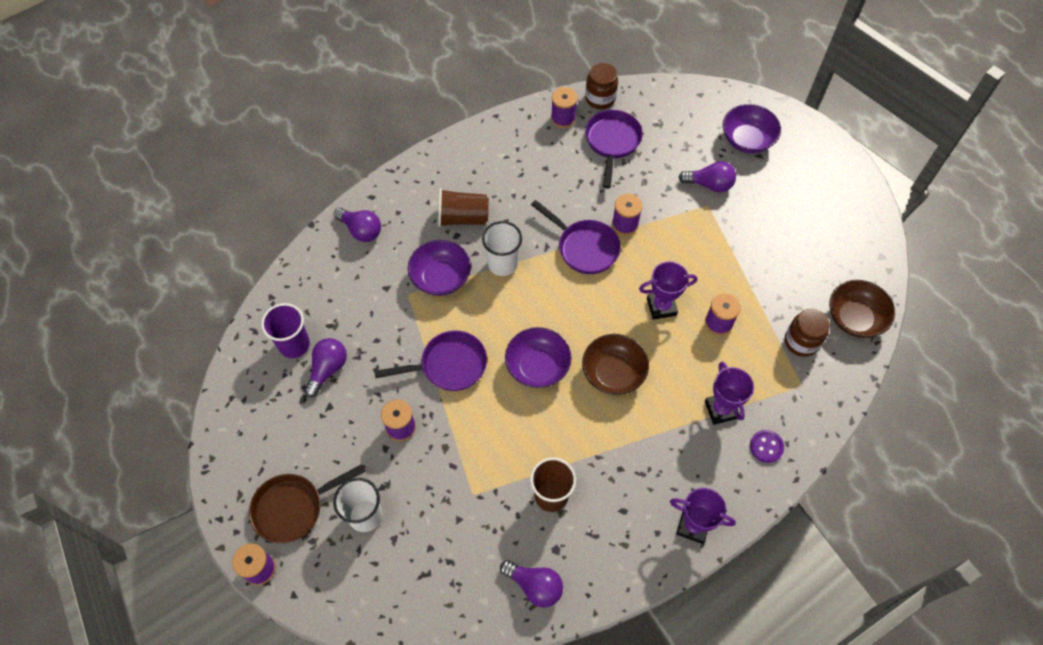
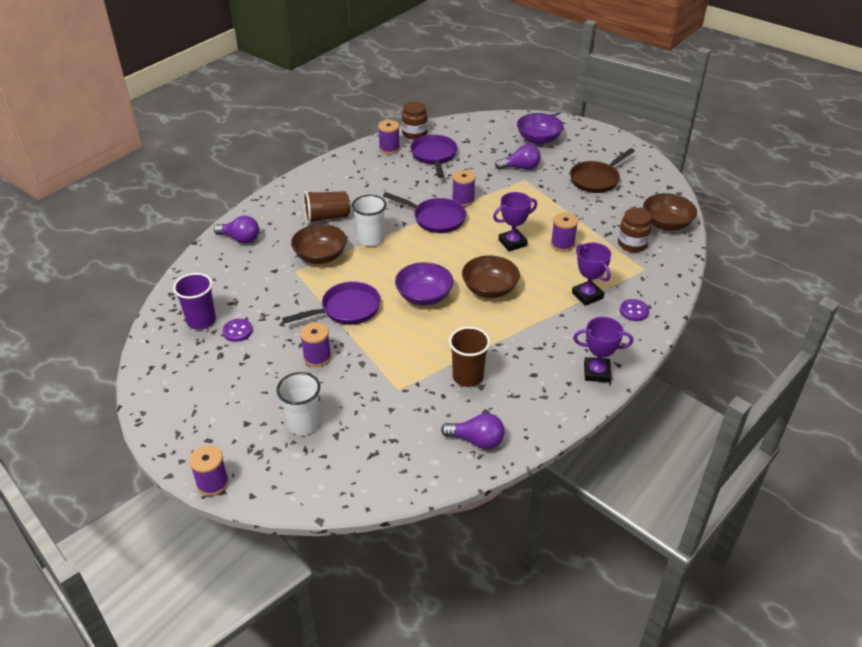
camera: 15 degrees left, 20 degrees down
(293, 508) = (233, 432): brown pan -> brown pan (596, 179)
(328, 369) = (237, 331): purple light bulb -> purple button
(441, 278) = (320, 256): purple bowl -> brown bowl

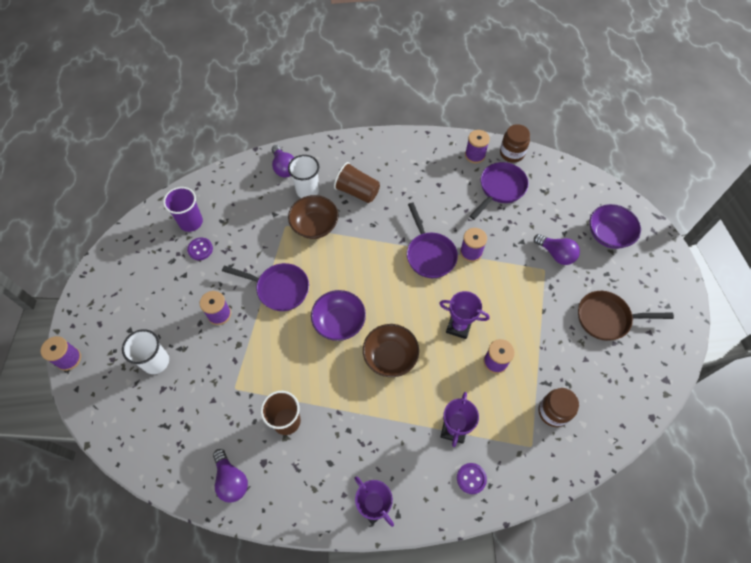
camera: 45 degrees right, 20 degrees up
(371, 239) = (363, 237): white cup -> white cup (307, 190)
(666, 224) = (610, 417): brown bowl -> none

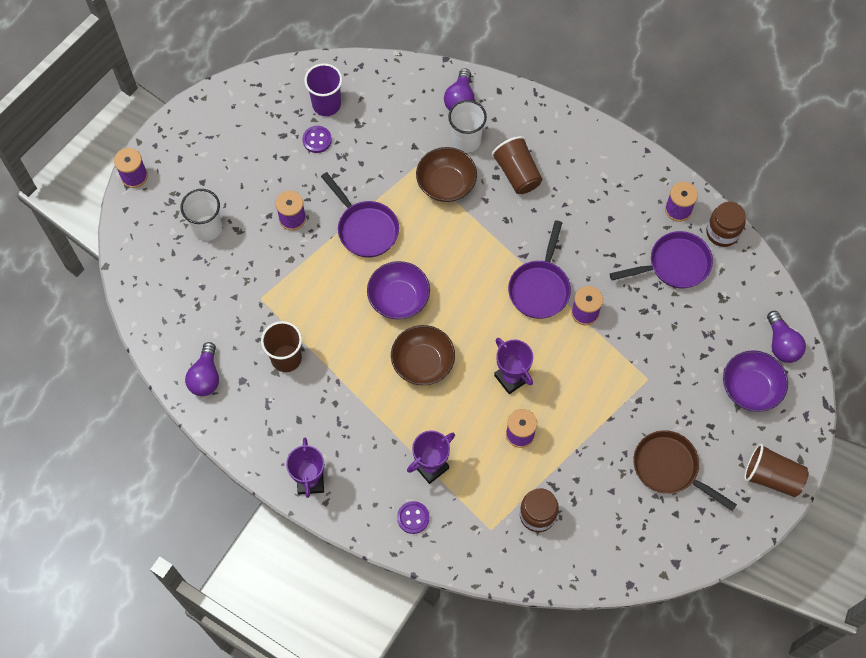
camera: 35 degrees right, 5 degrees up
(556, 254) = (674, 371): purple light bulb -> purple light bulb (781, 344)
(669, 281) = (772, 477): none -> brown cup

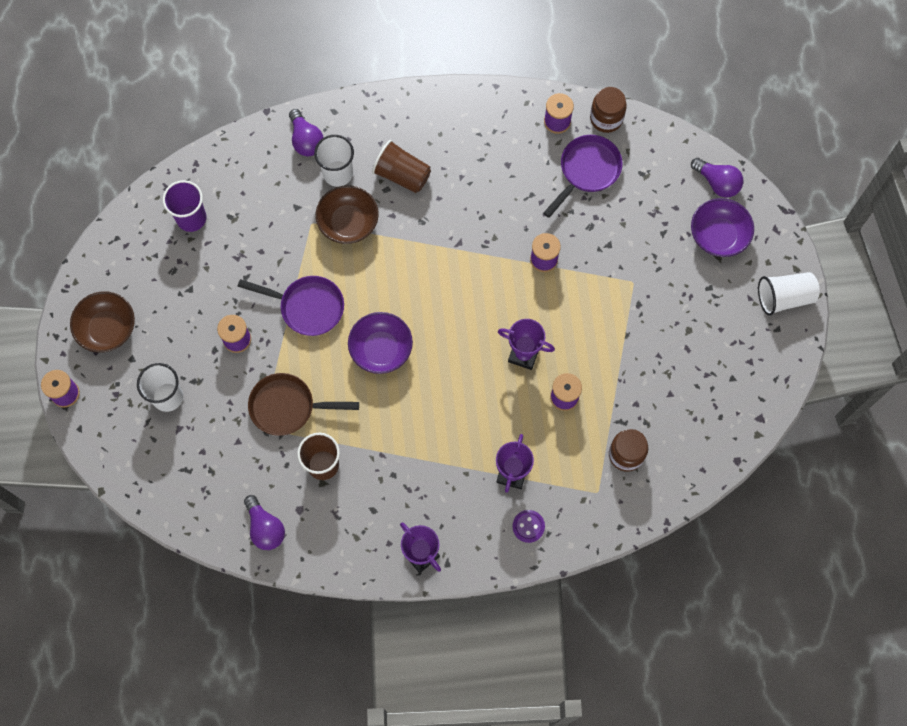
camera: 35 degrees left, 5 degrees up
(317, 140) = (206, 255): purple button -> none
(423, 362) = (441, 391): brown bowl -> brown bowl (107, 329)
(540, 287) = (492, 262): purple pan -> none
(669, 468) = (702, 344): brown pan -> brown pan (287, 407)
(772, 477) = (784, 297): brown cup -> white cup

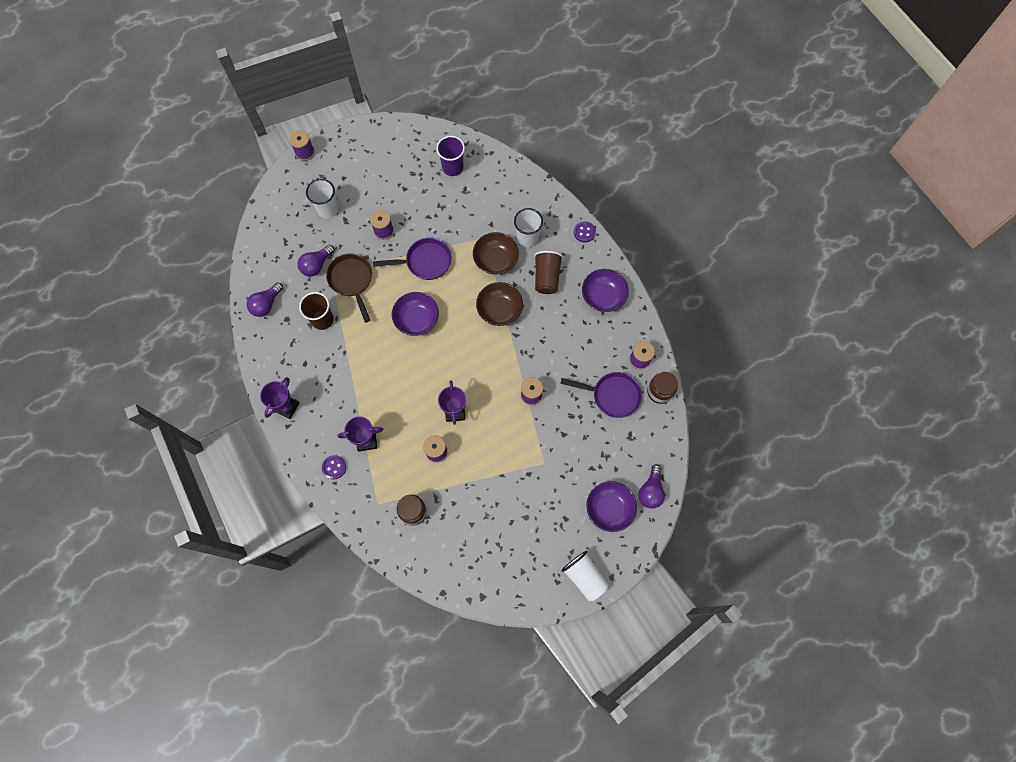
camera: 65 degrees right, 0 degrees up
(107, 329) = (357, 155): brown bowl -> brown bowl (499, 310)
(306, 140) = (541, 208): purple light bulb -> purple light bulb (316, 265)
(307, 307) = (425, 262): purple pan -> purple pan turned 90 degrees counterclockwise
(364, 106) = (584, 232): none -> purple button
(459, 124) = (603, 296): none -> purple bowl

